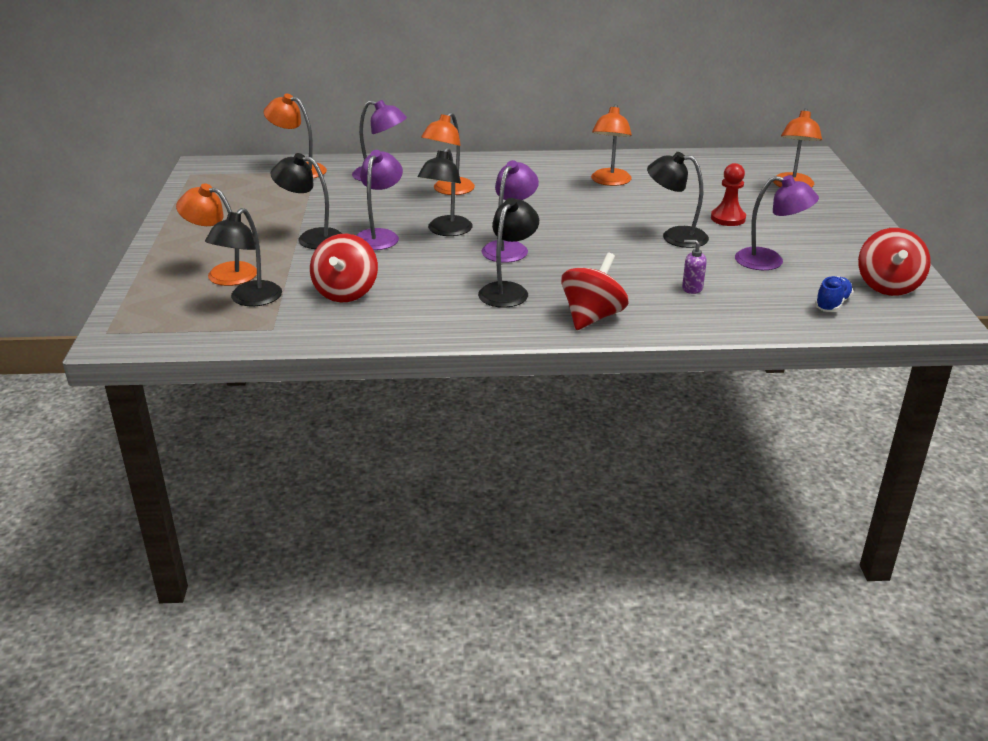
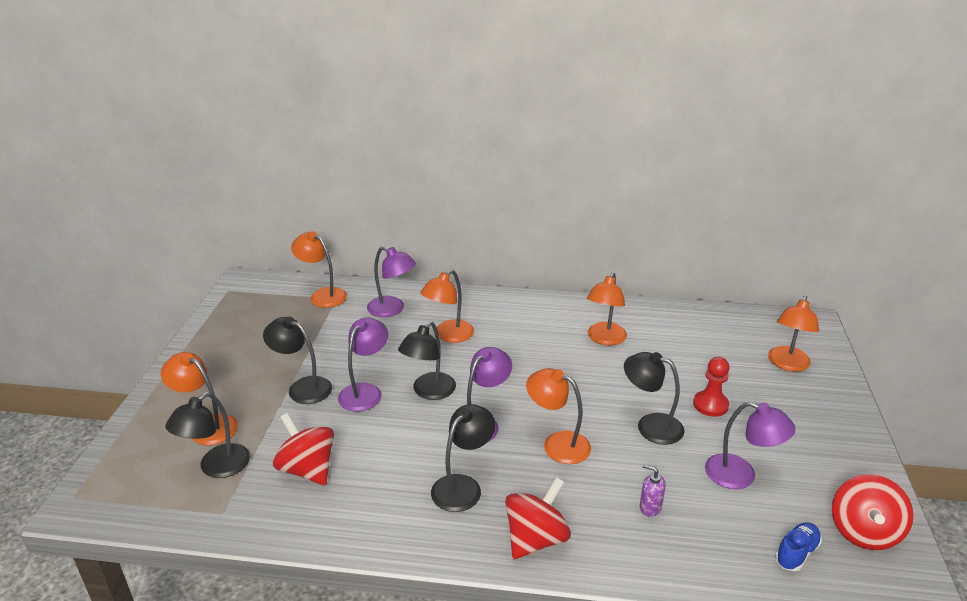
camera: 10 degrees right, 0 degrees up
(346, 293) = (307, 469): red spinning top -> red spinning top turned 120 degrees clockwise
(589, 255) = (557, 444): none -> orange lamp

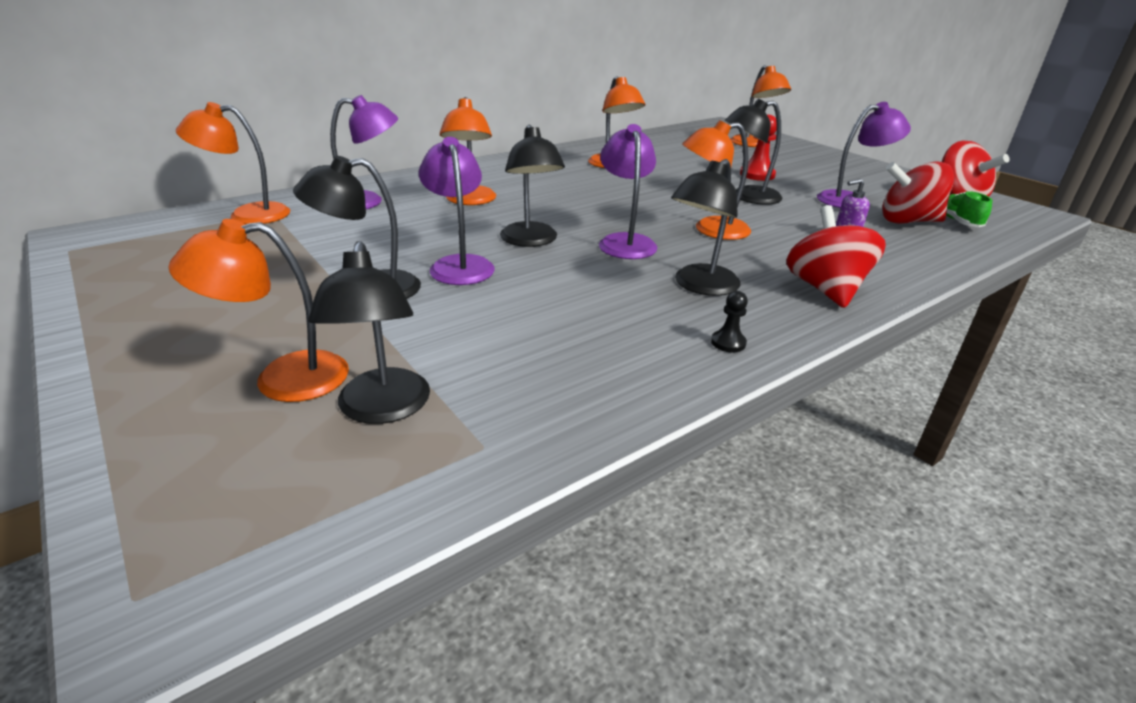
camera: 45 degrees left, 0 degrees up
(307, 469) = (518, 349): red spinning top -> red spinning top (907, 221)
(405, 534) = (728, 343): none -> black pawn
(463, 486) = (700, 286): black lamp -> black lamp turned 135 degrees counterclockwise
(796, 553) = (958, 222): blue shoe -> green shoe

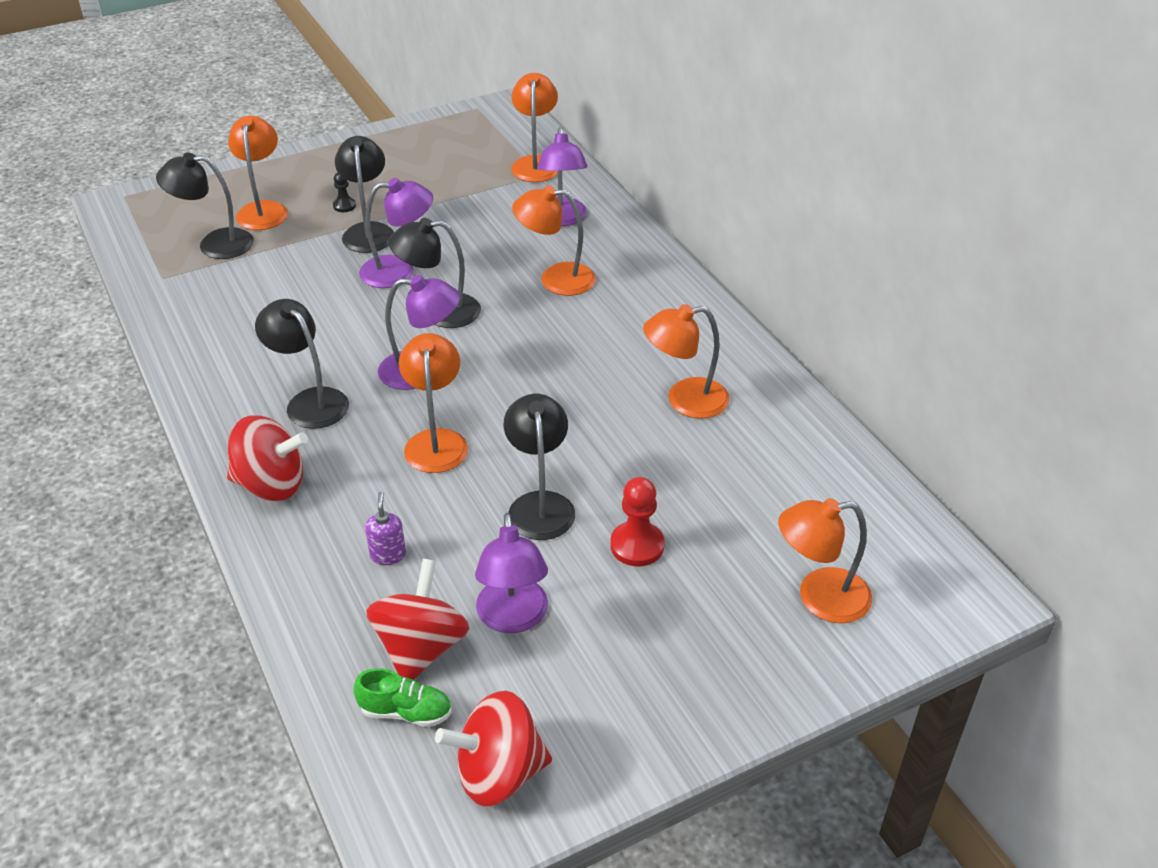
camera: 100 degrees right, 10 degrees up
(728, 343) = (214, 395): black pawn -> black pawn (344, 206)

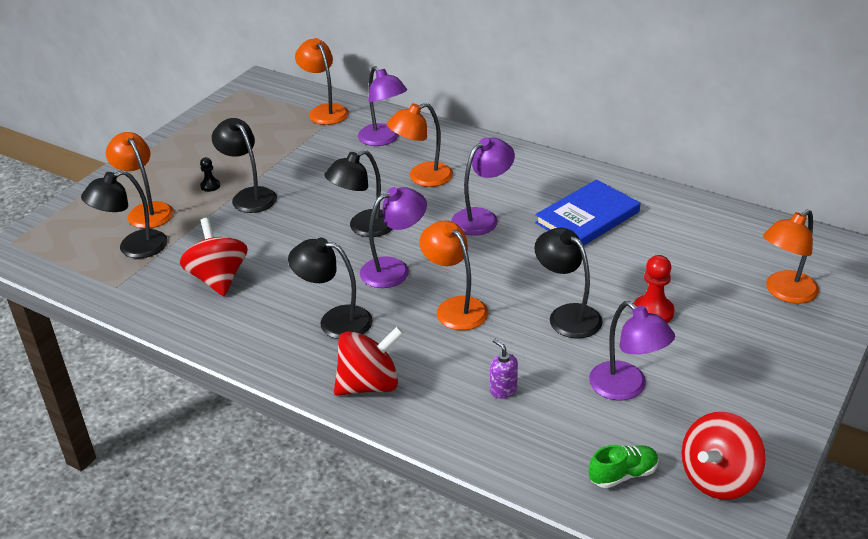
camera: 30 degrees left, 5 degrees down
(399, 271) = (303, 213): purple lamp -> purple lamp (482, 218)
(421, 647) = (589, 433): red spinning top -> red spinning top (218, 279)
(685, 400) = (587, 217): orange lamp -> blue book

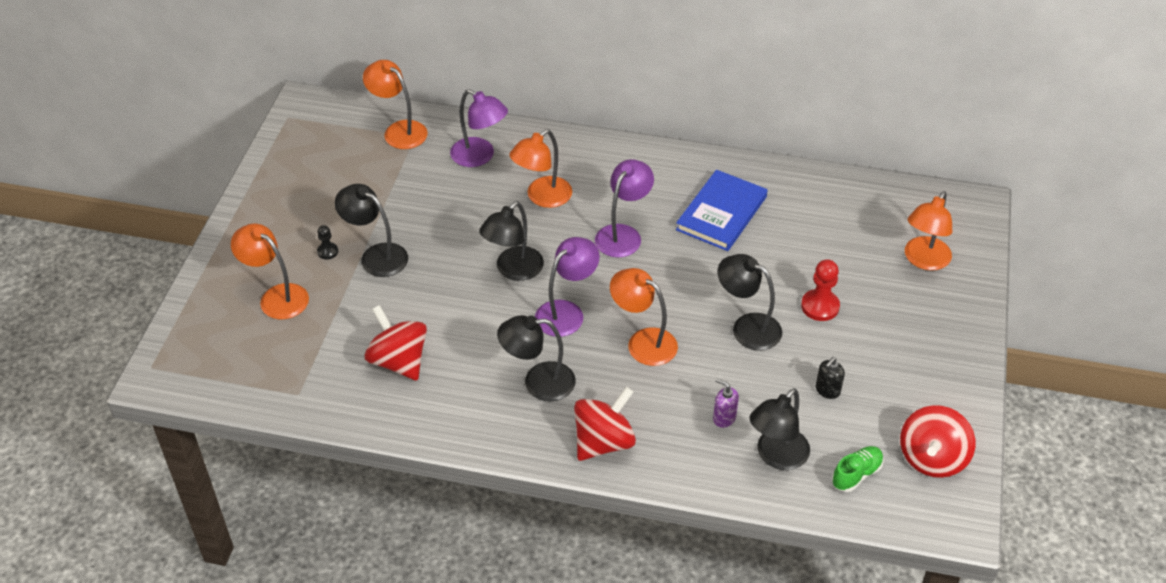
camera: 20 degrees left, 10 degrees up
(133, 248) = (289, 345): black lamp -> black lamp (776, 456)
(626, 388) = (827, 390): purple lamp -> black soap dispenser

